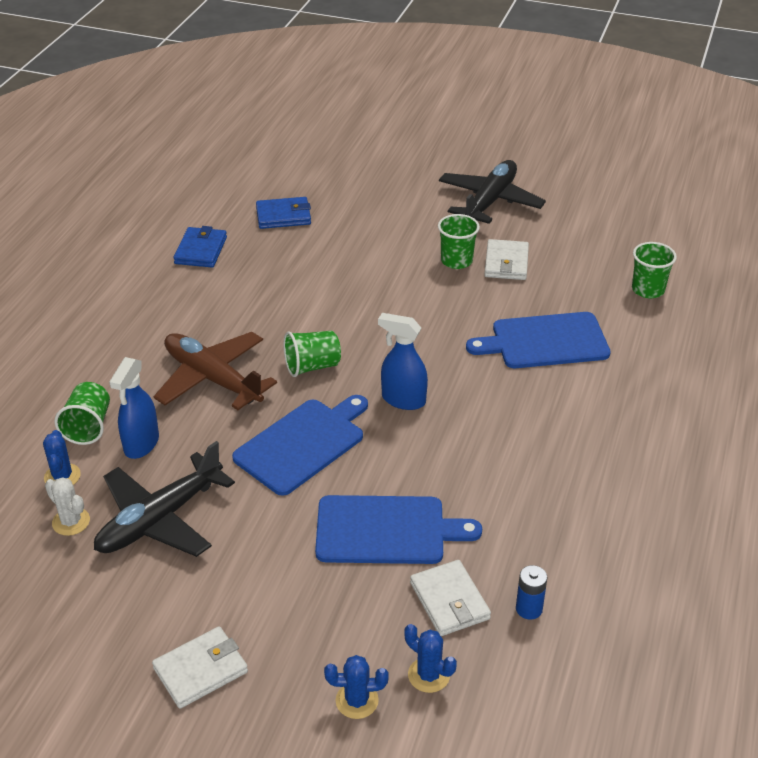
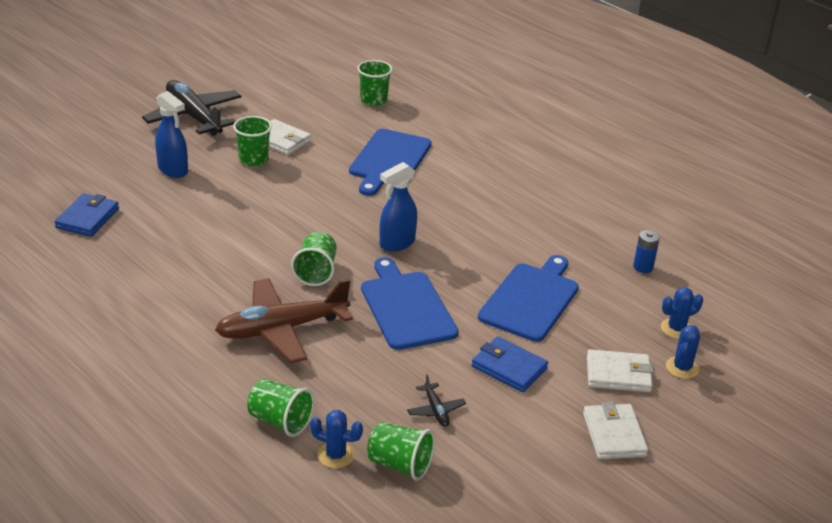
camera: 65 degrees left, 5 degrees down
(71, 522) = (400, 464): white cactus -> green cup
(141, 444) = (332, 395): blue spray bottle -> blue spray bottle (173, 170)
(160, 519) = (436, 410): black plane -> black plane, size x0.42
(201, 250) = (84, 280): blue wallet -> blue wallet (509, 367)
(449, 601) = (616, 296): white wallet -> white wallet (618, 374)

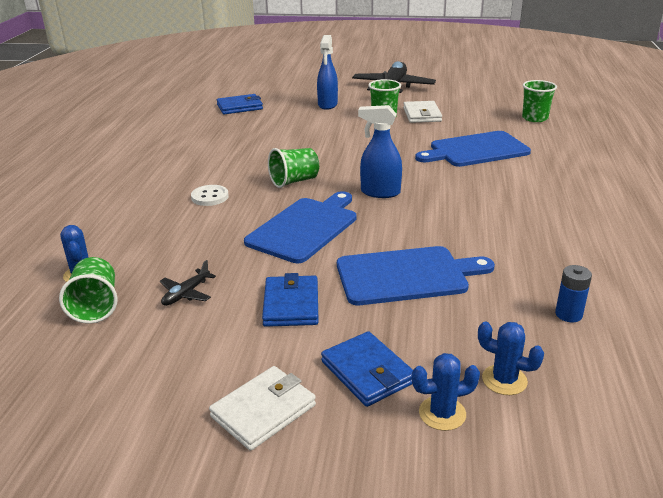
camera: 55 degrees right, 5 degrees down
(280, 421) = (102, 238): green cup -> none
(281, 329) = (210, 197): brown plane -> white button
(618, 374) = (367, 372): white wallet -> blue wallet

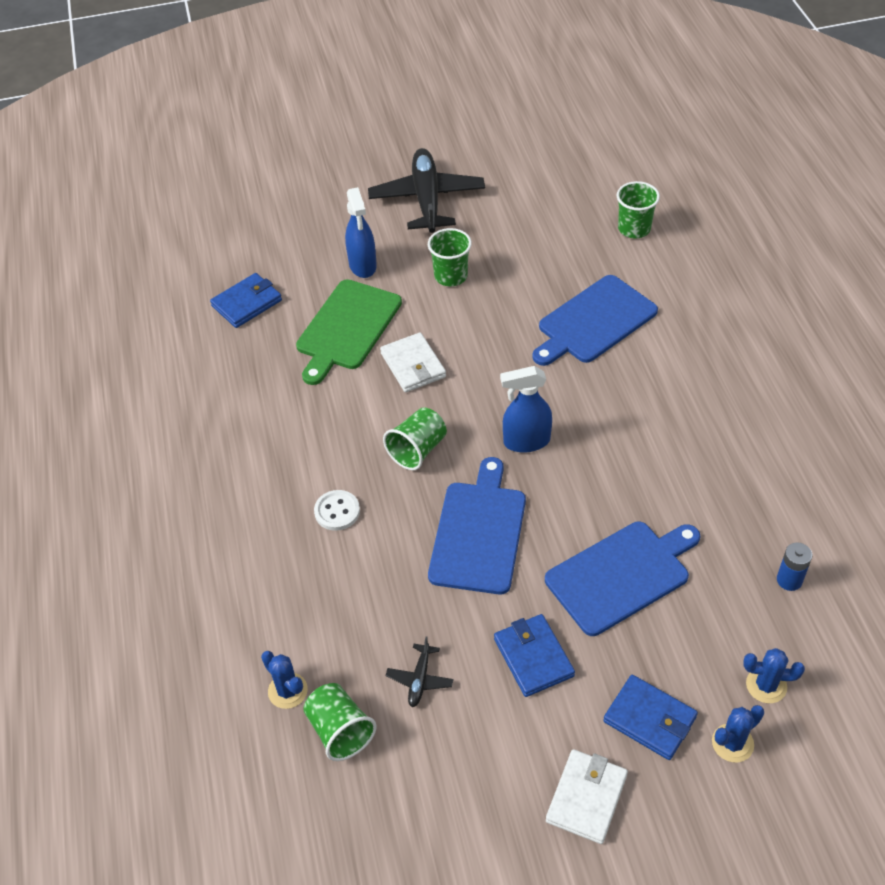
camera: 20 degrees left, 20 degrees up
(294, 125) = (347, 328): none -> green cutting board
(422, 115) = (495, 257): white wallet -> white wallet (413, 365)

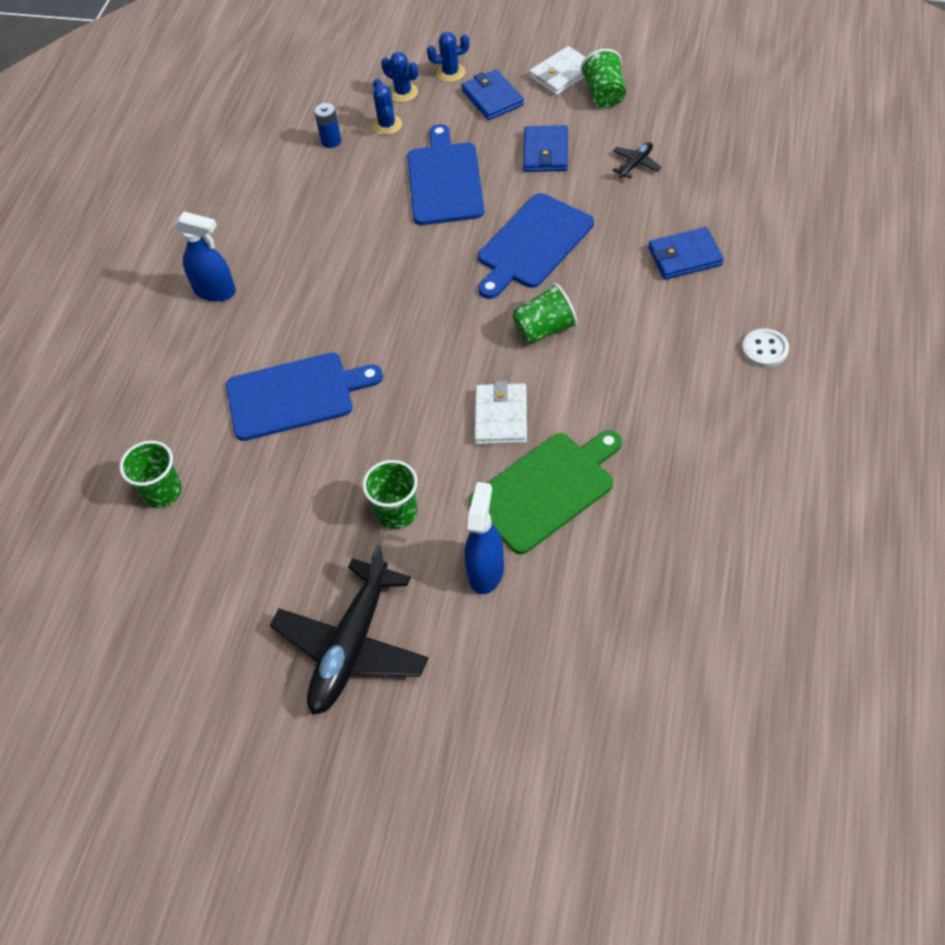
camera: 150 degrees left, 5 degrees up
(247, 303) = (647, 572): blue wallet -> blue wallet (684, 256)
(287, 691) = (739, 186): blue cactus -> blue cactus (387, 125)
(337, 511) = (644, 301): white button -> white button (765, 349)
(340, 731) = (709, 152): green cup -> green cup (604, 95)
(526, 441) = (444, 303): blue spray bottle -> blue spray bottle (215, 291)
(621, 575) = (445, 180): blue cutting board -> blue cutting board turned 90 degrees clockwise

